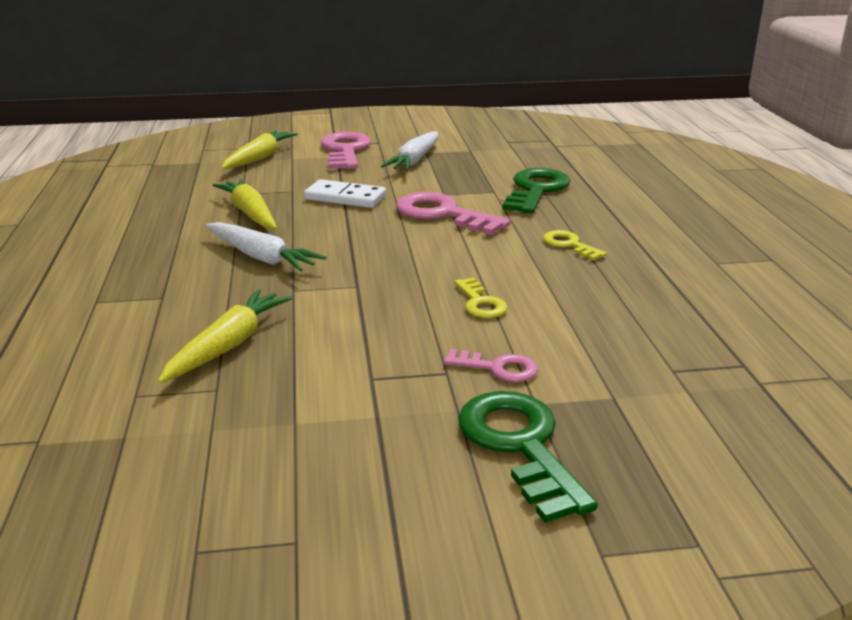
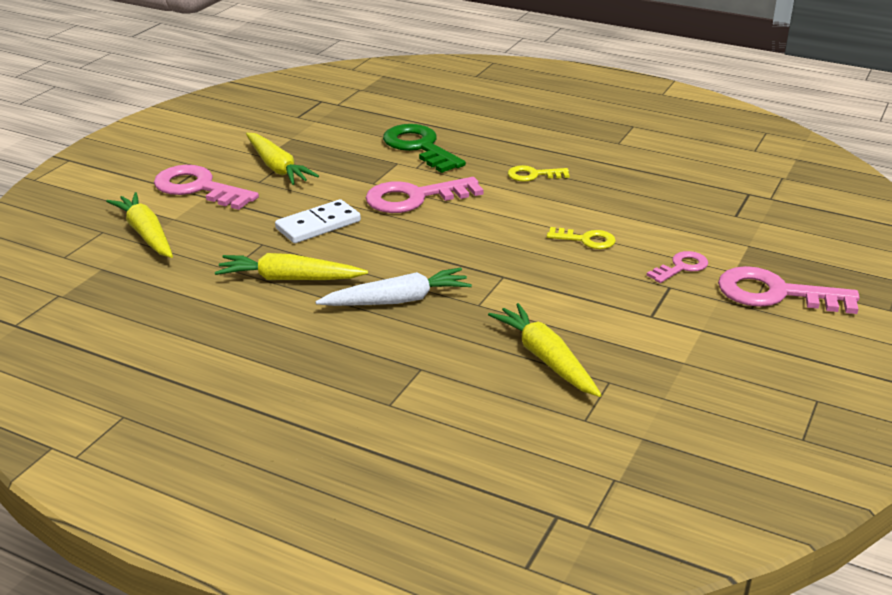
camera: 55 degrees left, 5 degrees up
(414, 160) = (277, 167): white carrot -> yellow carrot
(520, 446) = (776, 294): green key -> pink key

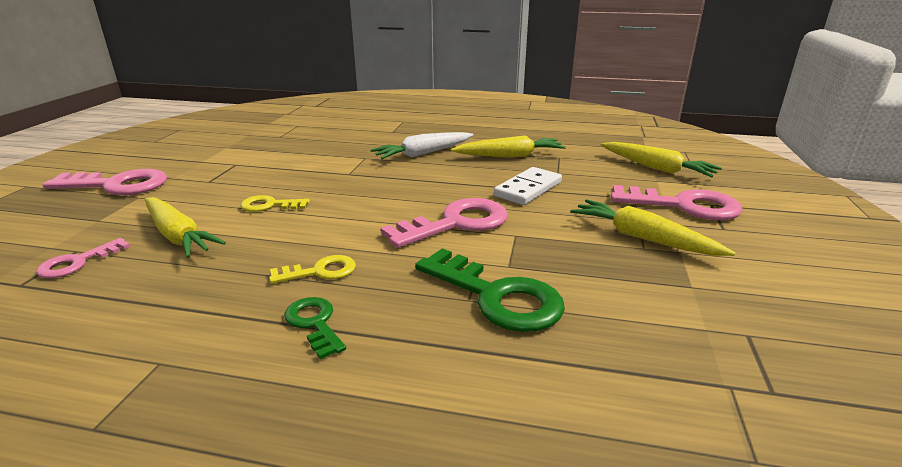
camera: 165 degrees right, 5 degrees down
(535, 148) = (314, 323): none -> green key
(546, 358) = (317, 140): yellow carrot -> yellow carrot (178, 236)
(681, 267) = (187, 194): pink key -> pink key (78, 262)

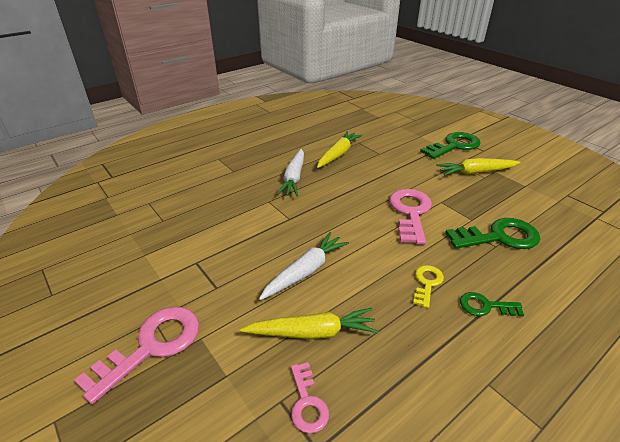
camera: 50 degrees left, 10 degrees up
(270, 205) = (305, 271): yellow key -> white carrot
(528, 189) = (391, 172): white domino -> none
(656, 168) = (406, 128): yellow carrot -> none
(683, 206) = (454, 146): pink key -> green key

